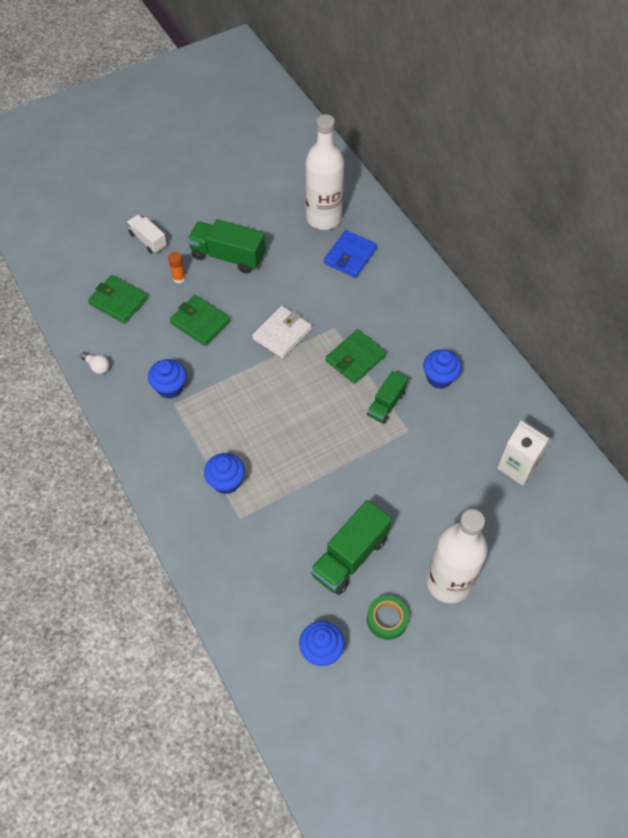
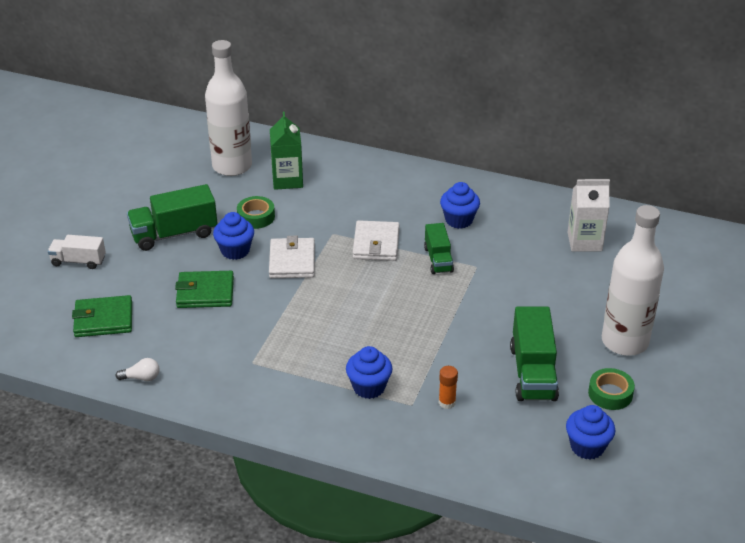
camera: 40 degrees left, 20 degrees down
(170, 387) = (234, 353): blue cupcake -> blue cupcake (235, 251)
(179, 278) = (145, 272): orange glue stick -> orange glue stick (447, 402)
(296, 276) = (256, 217): none -> green tape
(350, 256) = (287, 180): blue wallet -> green carton
(355, 358) = (376, 244): green wallet -> white wallet

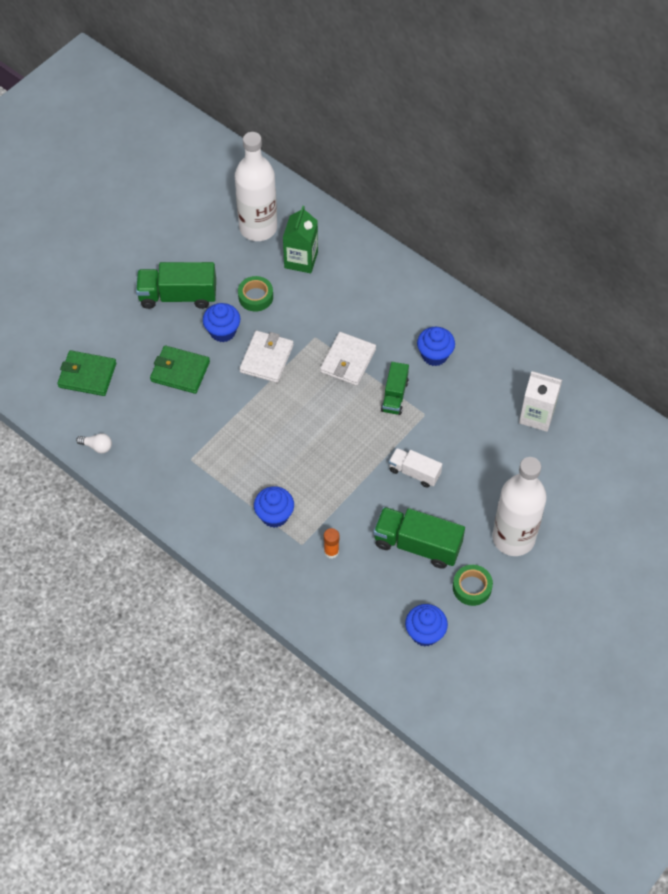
camera: 20 degrees right, 20 degrees up
(78, 261) = (87, 303): white truck -> white truck (414, 472)
(533, 373) = (417, 545): green truck -> green truck turned 90 degrees clockwise

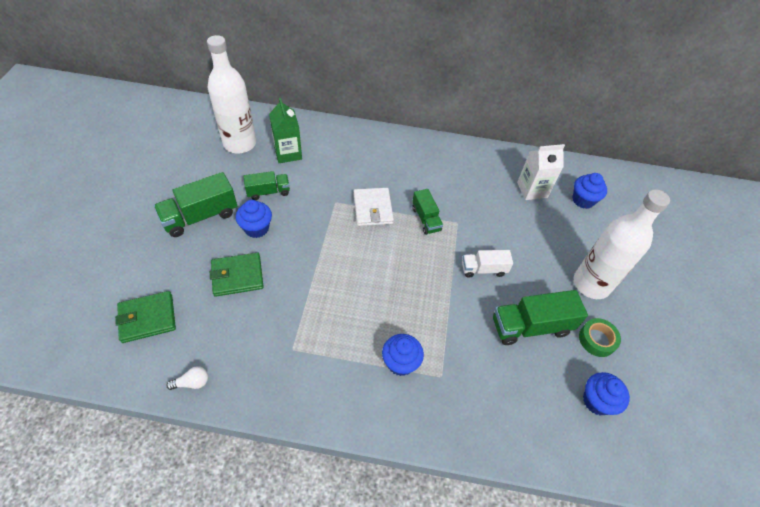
camera: 35 degrees left, 5 degrees down
(255, 297) = (268, 192): green tape -> green truck
(266, 358) = (307, 234): white wallet -> none
(331, 551) = (470, 369): orange glue stick -> none
(434, 355) = (432, 179): blue cupcake -> blue cupcake (583, 200)

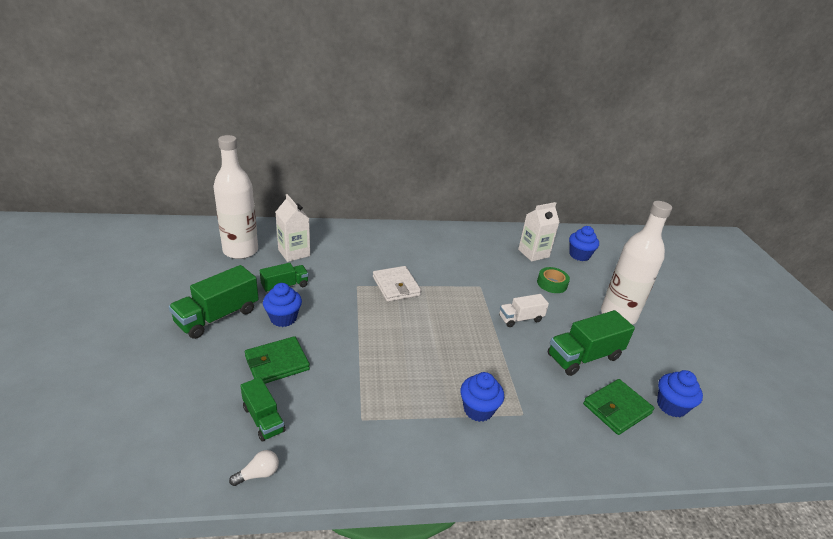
camera: 15 degrees left, 20 degrees down
(147, 318) = (184, 420): green wallet -> green wallet (617, 409)
(288, 153) = (294, 253): green carton -> white carton
(426, 219) = (450, 287): green truck -> green truck (263, 419)
(597, 340) = (645, 357): green tape -> green tape (552, 284)

